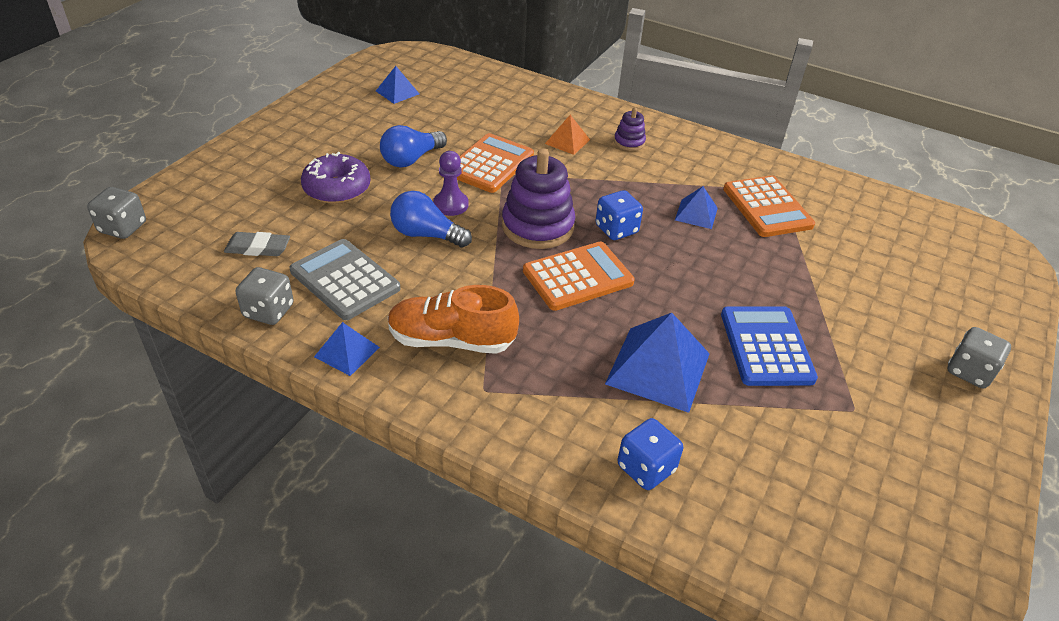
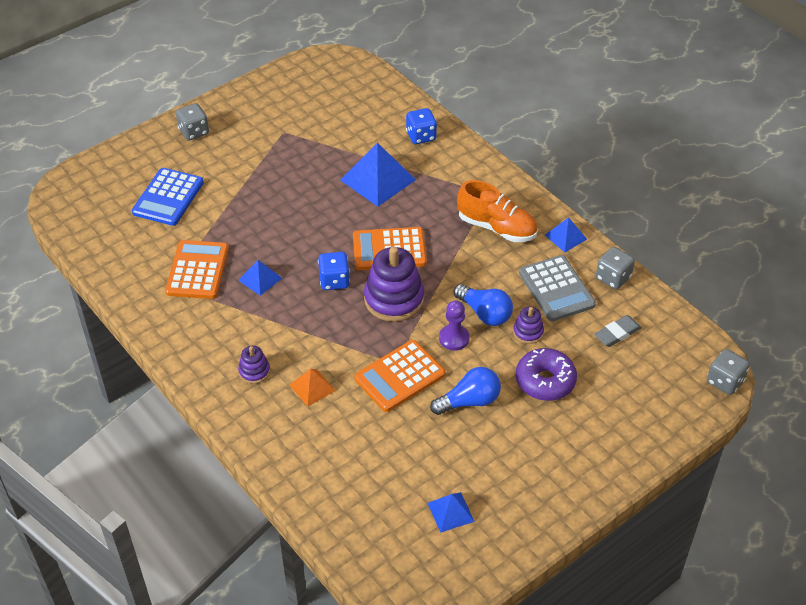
camera: 155 degrees left, 5 degrees up
(258, 248) = (617, 333): grey eraser -> grey eraser turned 60 degrees counterclockwise
(368, 227) = (528, 332): none -> purple stacking toy
(766, 346) = (300, 174): blue calculator -> blue calculator (168, 197)

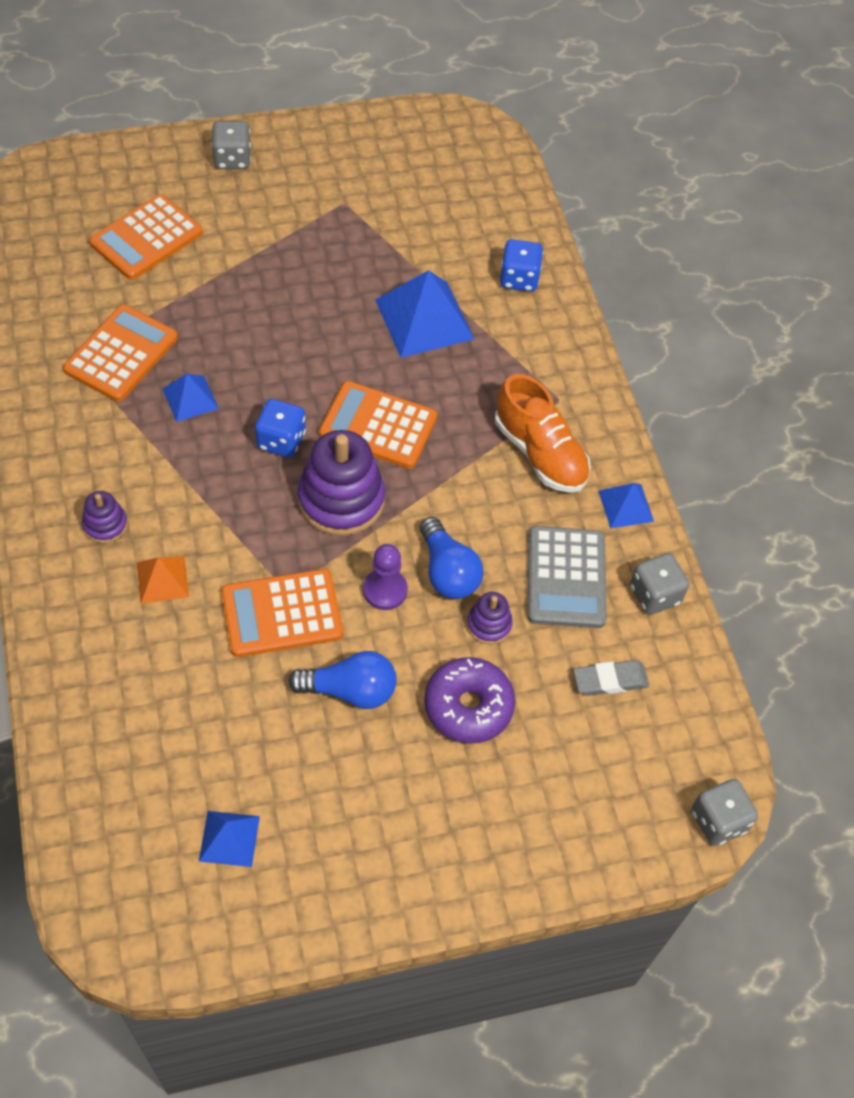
camera: 20 degrees right, 10 degrees up
(168, 197) = (146, 238): blue calculator -> orange calculator

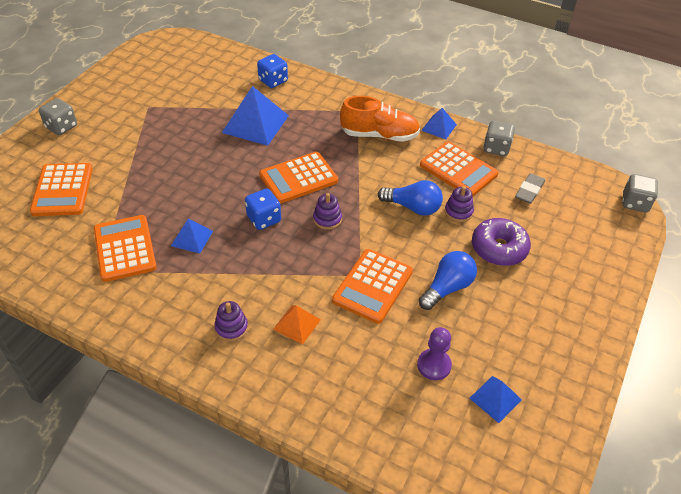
camera: 45 degrees left, 10 degrees down
(341, 500) = (327, 219): purple stacking toy -> purple stacking toy, size x0.50
(385, 590) = (400, 237): purple pawn -> purple pawn (434, 365)
(566, 578) = (458, 170): grey calculator -> orange calculator

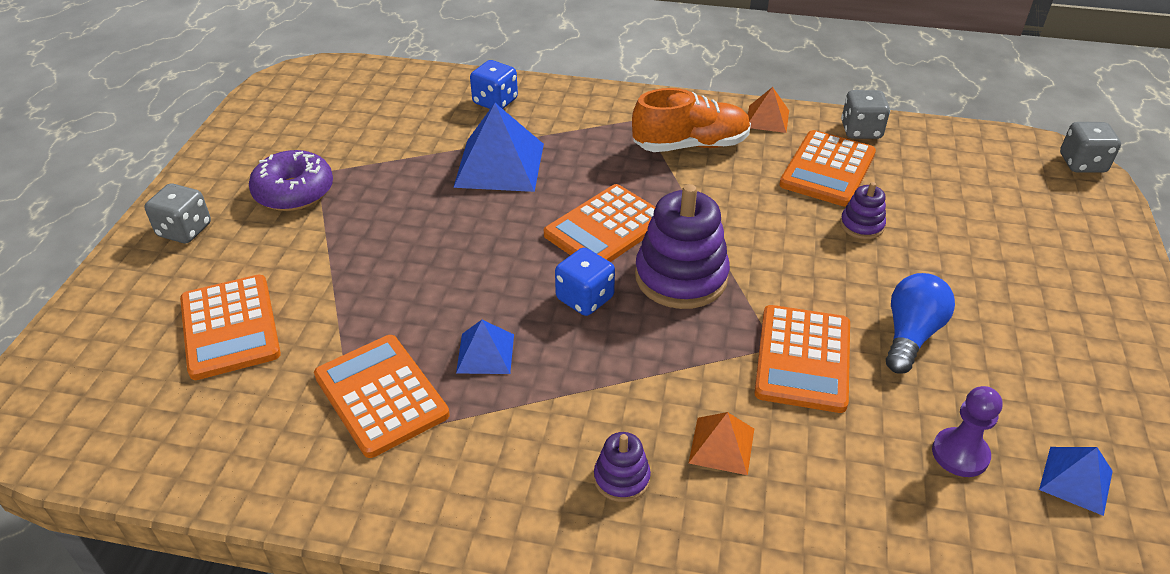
camera: 15 degrees left, 5 degrees down
(327, 219) = (681, 277): purple stacking toy -> purple stacking toy, size x2.01
(413, 207) = (795, 233): blue light bulb -> none
(439, 127) = (767, 119): blue pyramid -> orange pyramid
(458, 170) = (827, 169): orange calculator -> orange calculator turned 90 degrees clockwise
(499, 248) = (947, 263): purple donut -> purple donut (294, 192)
(529, 191) = (938, 177): grey eraser -> none

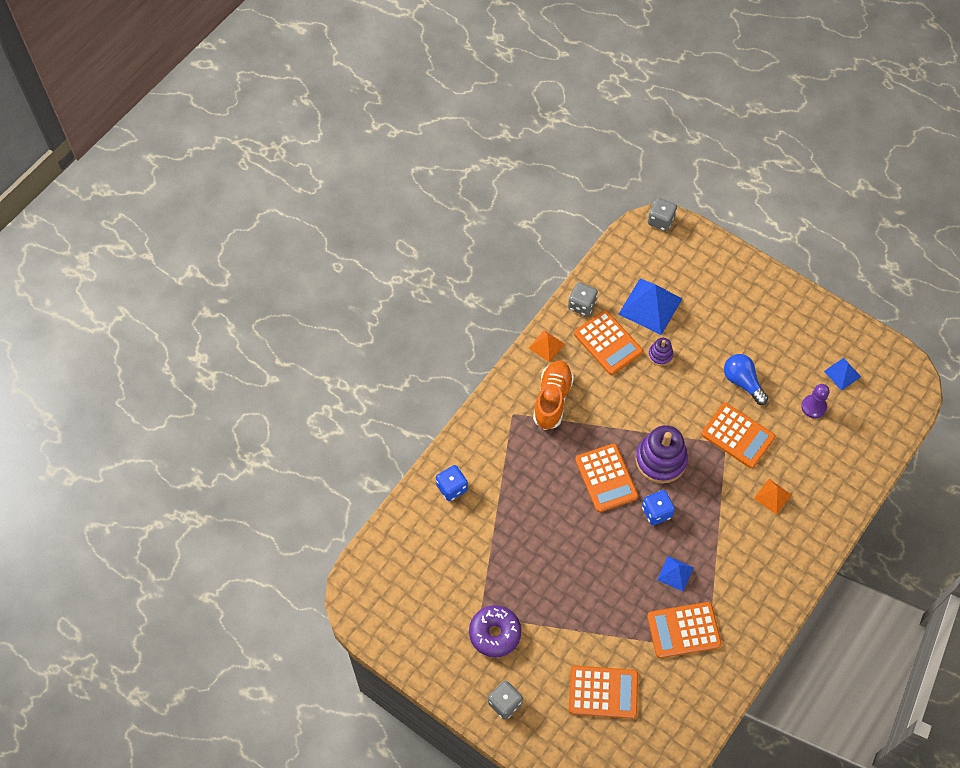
camera: 65 degrees left, 20 degrees up
(499, 165) = (522, 510): blue pyramid -> blue pyramid (650, 306)
(621, 478) = (773, 545): purple stacking toy -> none

